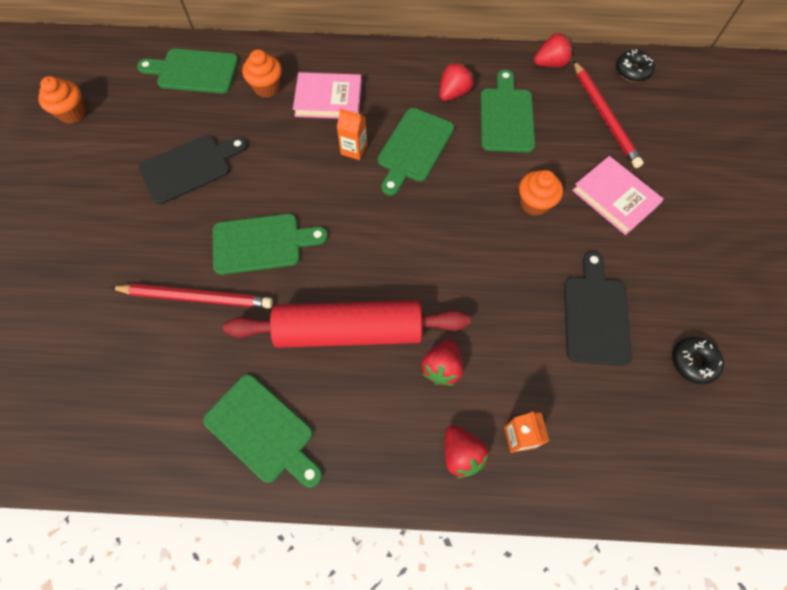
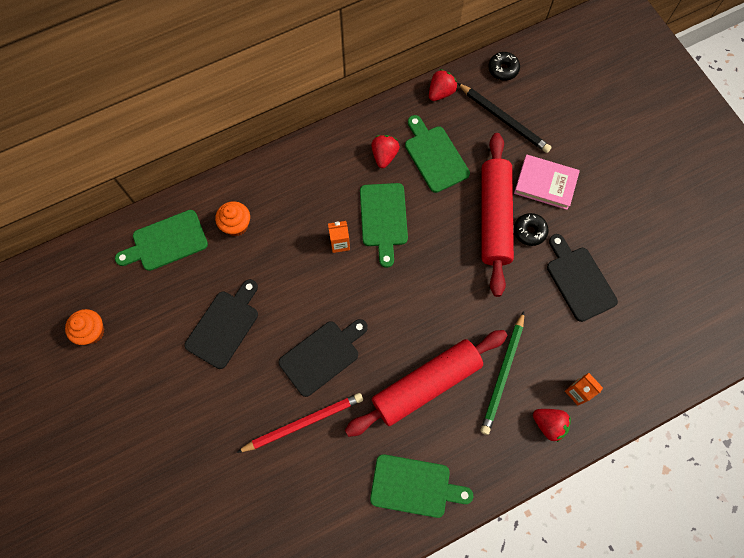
camera: 30 degrees left, 5 degrees up
(262, 243) = (322, 355): green cutting board -> black cutting board
(328, 99) = (292, 210): pink book -> none
(442, 367) = (503, 374): red strawberry -> green pencil
(534, 203) = (494, 218): orange cupcake -> red rolling pin
(605, 116) = (504, 119): red pencil -> black pencil
(693, 362) = (654, 279): black donut -> black donut (529, 231)

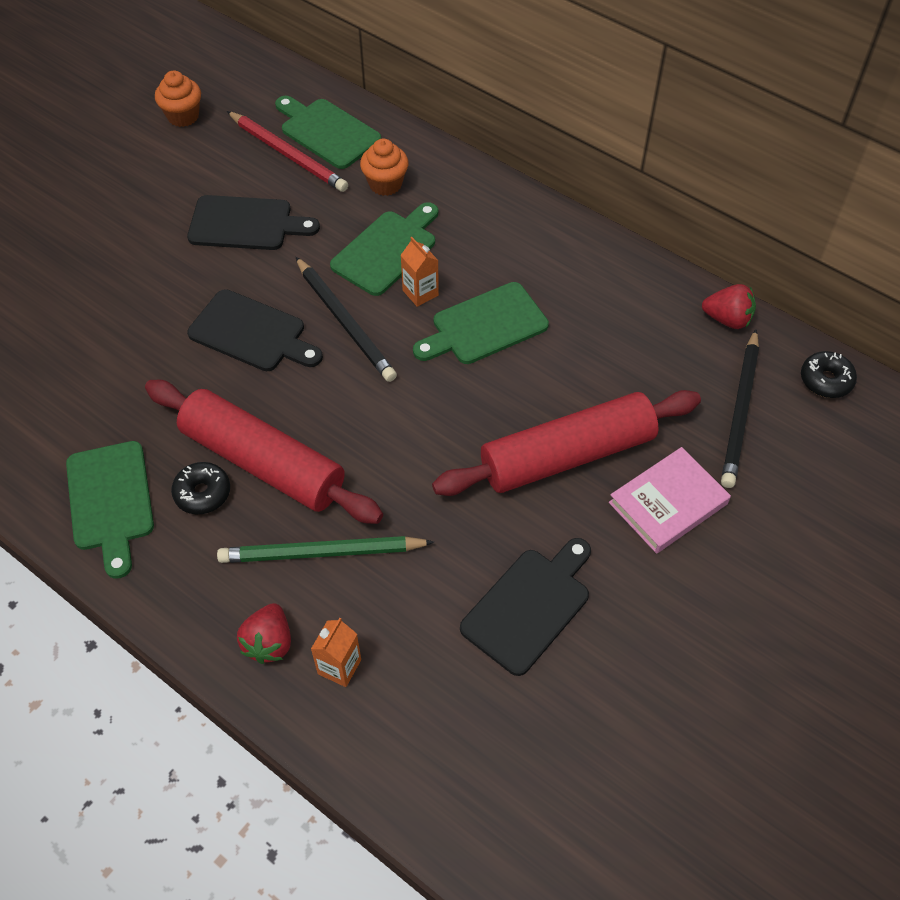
camera: 65 degrees right, 15 degrees down
(303, 422) = (152, 347): red pencil -> red pencil (288, 154)
(341, 296) = (345, 322): none -> black pencil
(384, 156) = (581, 292): red strawberry -> none
(434, 156) = (619, 348): green cutting board -> green cutting board (387, 250)
(529, 231) = (572, 509): black donut -> black donut (202, 493)
(545, 184) = (668, 503): pink book -> pink book turned 60 degrees clockwise

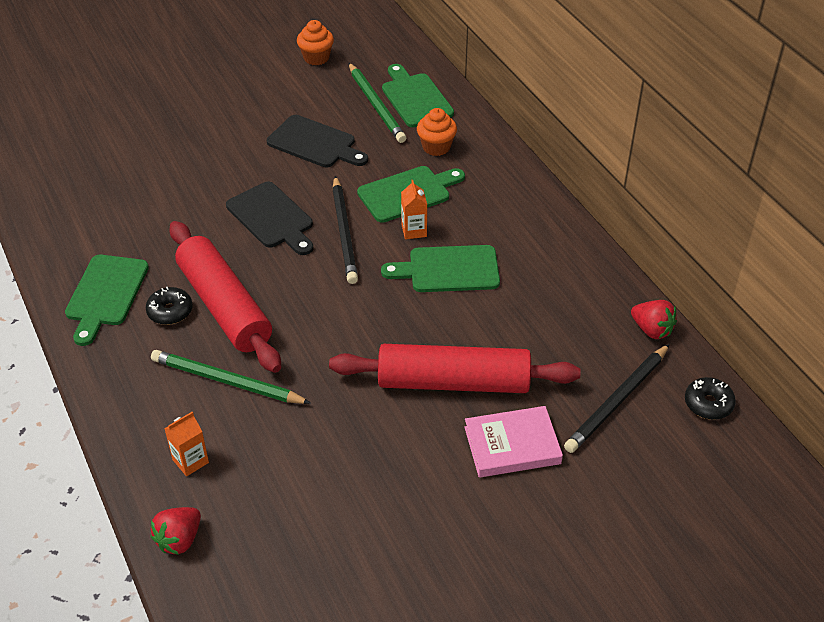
camera: 25 degrees right, 10 degrees down
(269, 643) = (152, 426): red strawberry -> red strawberry (179, 540)
(288, 154) = (376, 105): red pencil -> green pencil
(529, 606) = (355, 476): black cutting board -> none

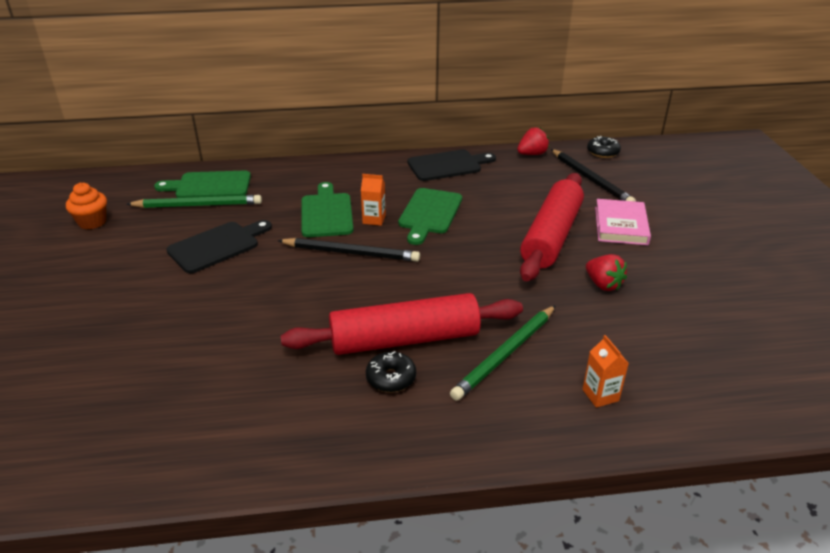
camera: 70 degrees left, 10 degrees down
(106, 294) = (335, 425): green cutting board -> none
(179, 540) = (696, 418): red strawberry -> red strawberry (603, 284)
(272, 218) = (301, 289): black cutting board -> black cutting board (447, 165)
(436, 147) = (281, 189): orange cupcake -> none

